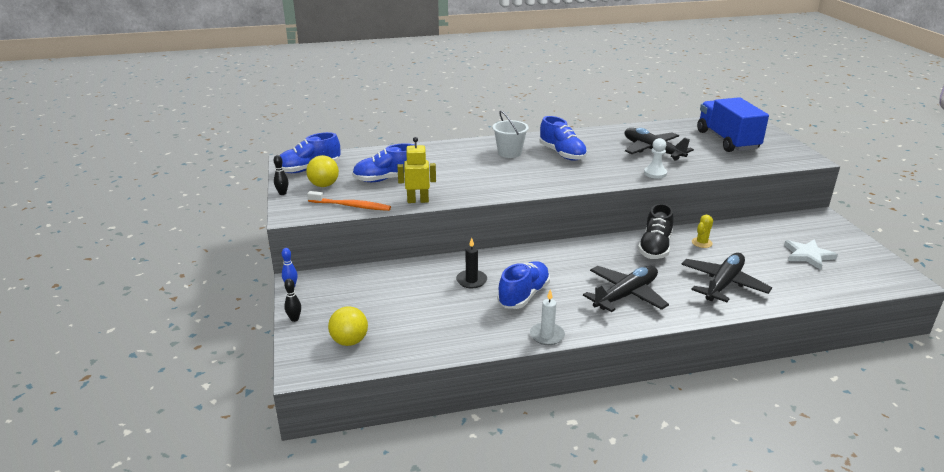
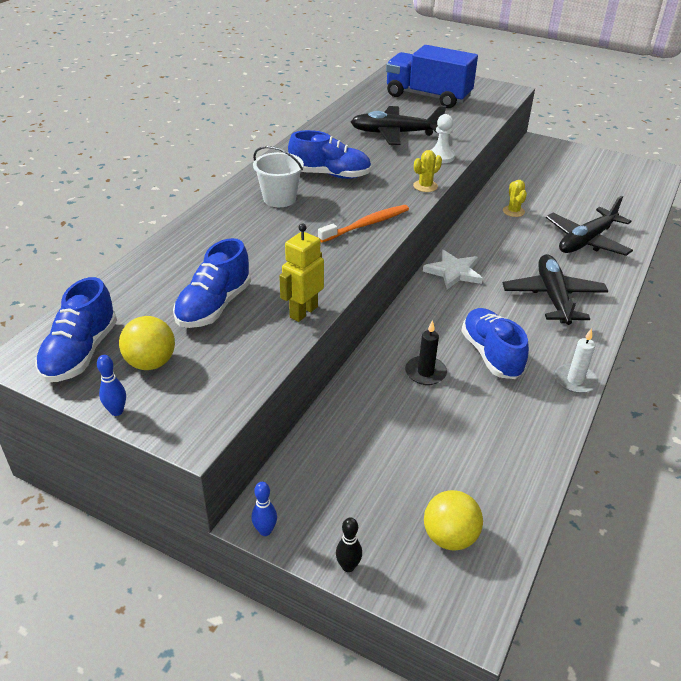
camera: 50 degrees left, 10 degrees up
(282, 193) = (117, 411): black bowling pin -> blue bowling pin
(351, 206) = (244, 368): orange toothbrush -> orange toothbrush (366, 224)
(608, 182) = (425, 186): none -> yellow cactus
(655, 248) = (494, 236): black shoe -> none
(723, 284) = (586, 241): black plane -> black plane turned 120 degrees counterclockwise
(808, 255) = (586, 182): white star -> white star (453, 272)

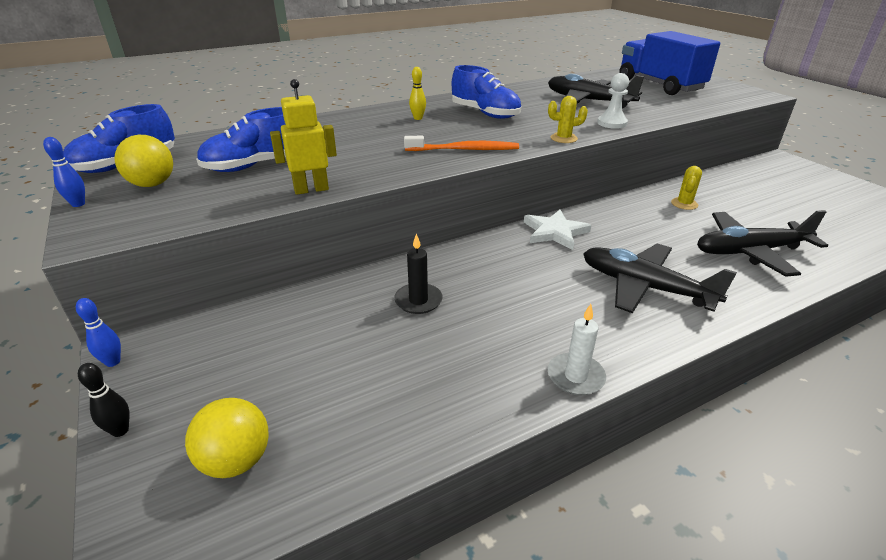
camera: 35 degrees right, 5 degrees down
(279, 199) = (418, 118): white bucket -> yellow bowling pin
(491, 354) = (506, 312): blue shoe -> none
(552, 297) = (644, 287): black plane -> black plane turned 90 degrees counterclockwise

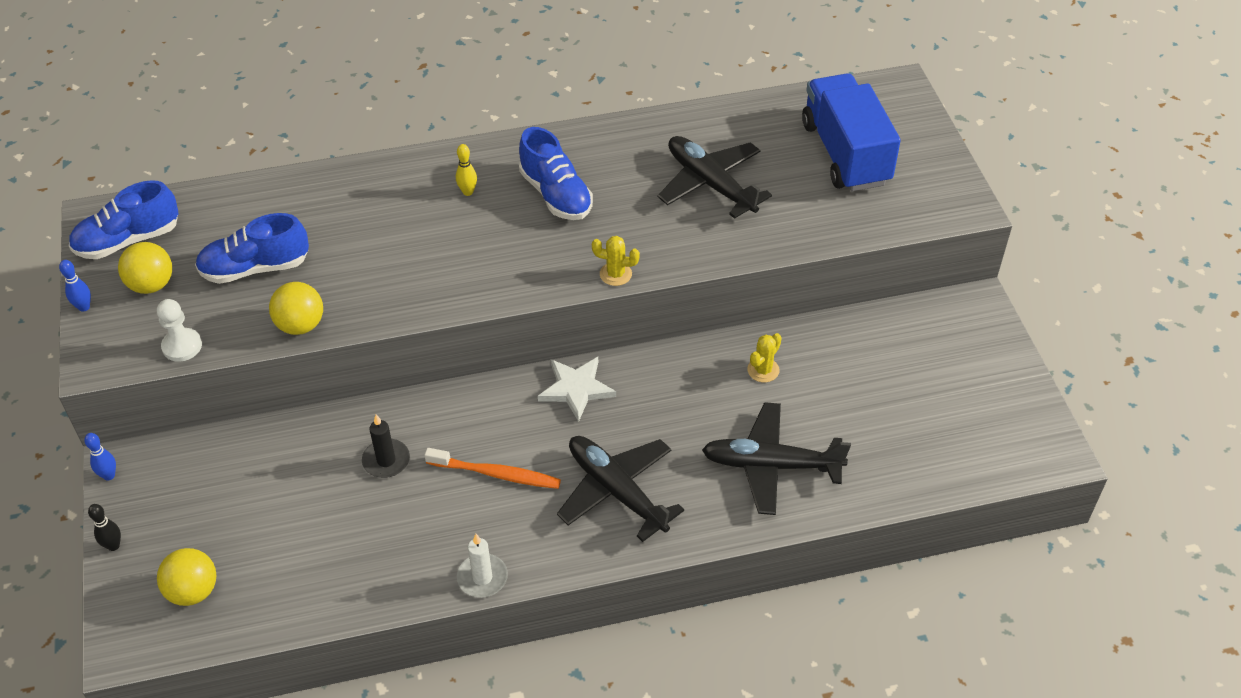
camera: 15 degrees right, 15 degrees up
(311, 189) = (300, 325): yellow robot -> yellow ball
(464, 150) = (488, 278): orange toothbrush -> orange toothbrush (496, 474)
(612, 123) = (699, 249): white pawn -> white pawn (182, 346)

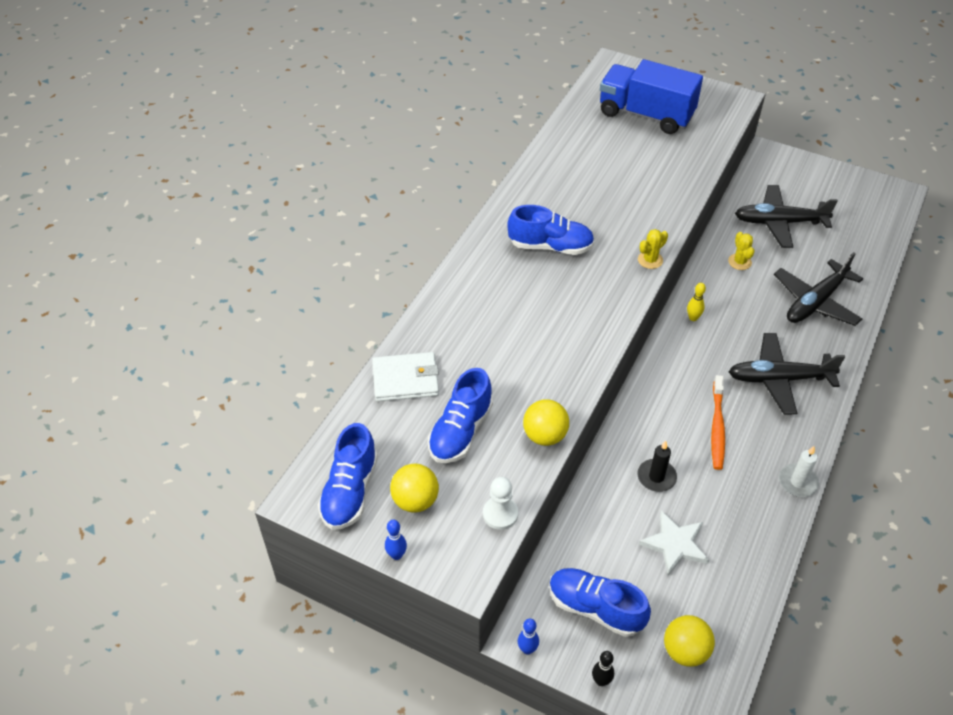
camera: 50 degrees left, 0 degrees up
(190, 499) = (595, 608): none -> blue shoe
(284, 200) = (405, 379): none -> white wallet
(468, 192) = (502, 284): yellow bowling pin -> yellow bowling pin (693, 318)
(496, 474) = (717, 427): orange toothbrush -> orange toothbrush turned 135 degrees clockwise
(576, 389) = (679, 349): white star -> white star (675, 544)
(710, 184) = (613, 178): black plane -> black plane (779, 222)

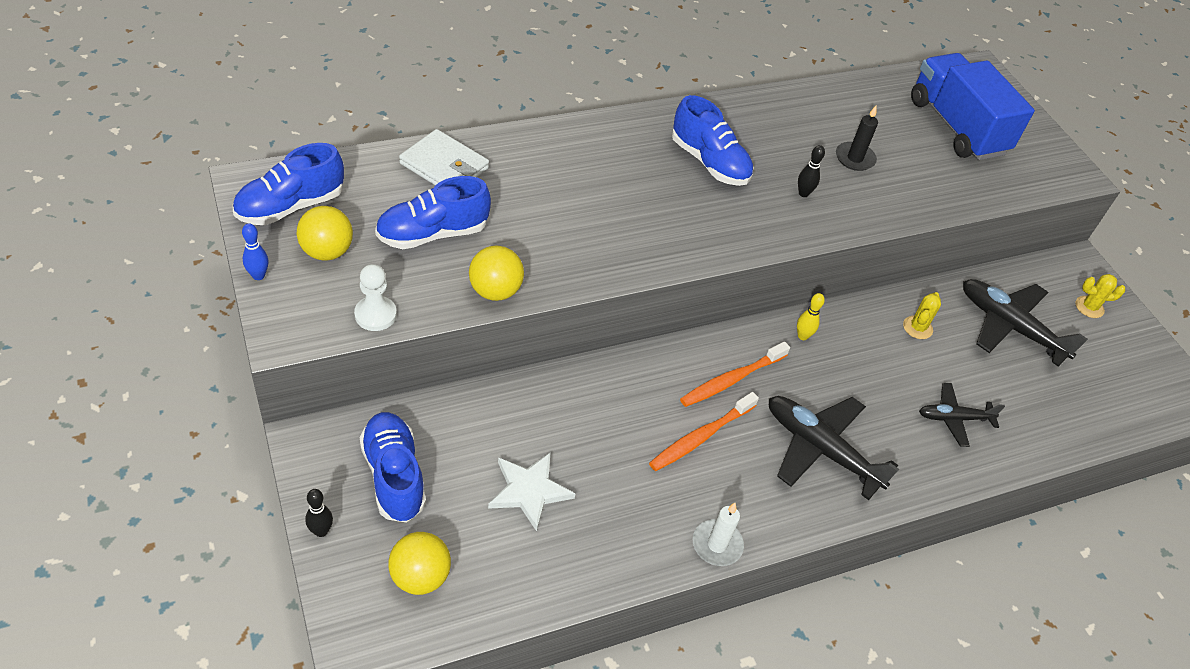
camera: 35 degrees right, 0 degrees up
(527, 649) = (299, 454): blue bowling pin -> none
(623, 225) = (803, 193): none -> black bowling pin
(650, 260) = (789, 237): yellow cactus -> yellow cactus (1089, 307)
(656, 477) = (587, 427): black candle -> black candle (854, 158)
(691, 378) = (731, 380): none -> orange toothbrush
(815, 302) = (953, 418): black plane -> black plane, size x0.59

